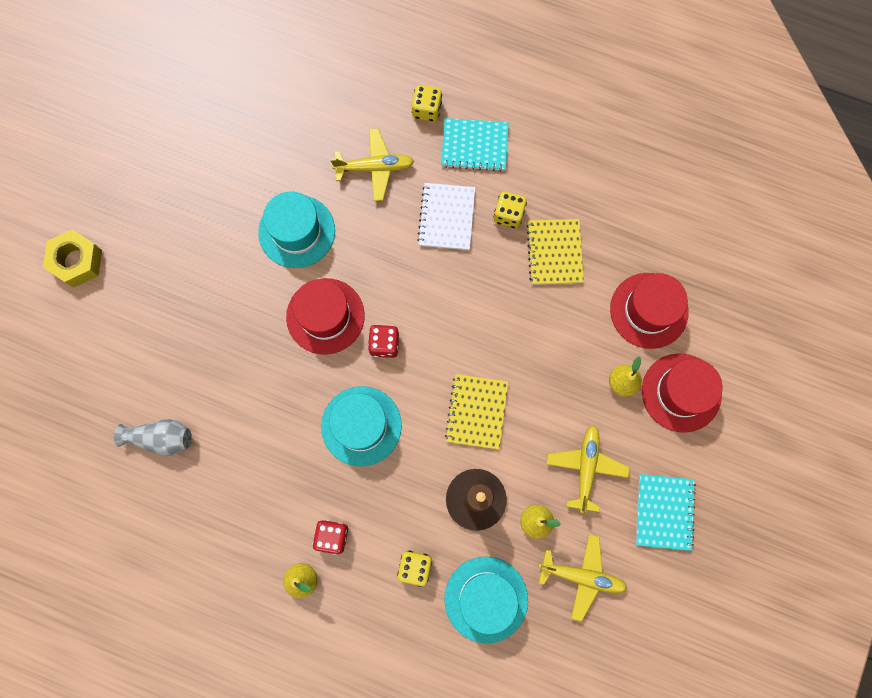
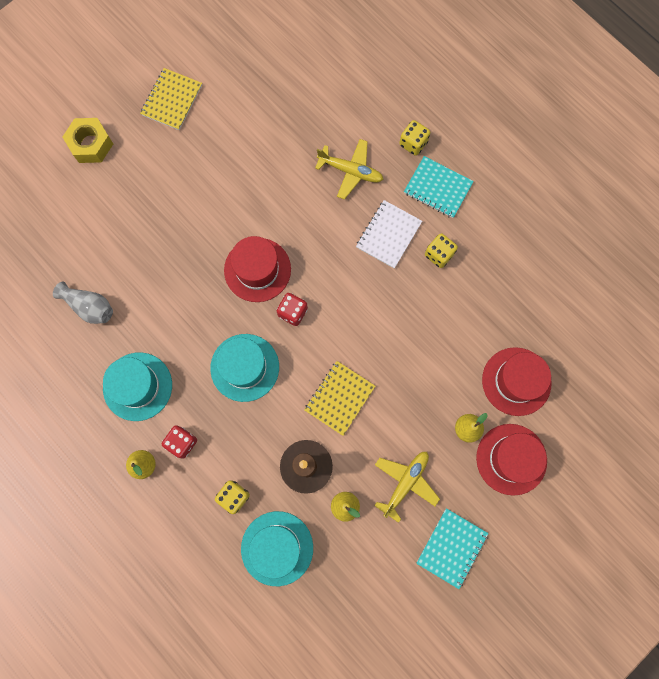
camera: 25 degrees right, 0 degrees up
(297, 231) = (266, 194): turquoise hat -> turquoise hat (137, 386)
(554, 252) = (461, 301): yellow notebook -> yellow notebook (172, 100)
(582, 576) = (361, 567): yellow plane -> none

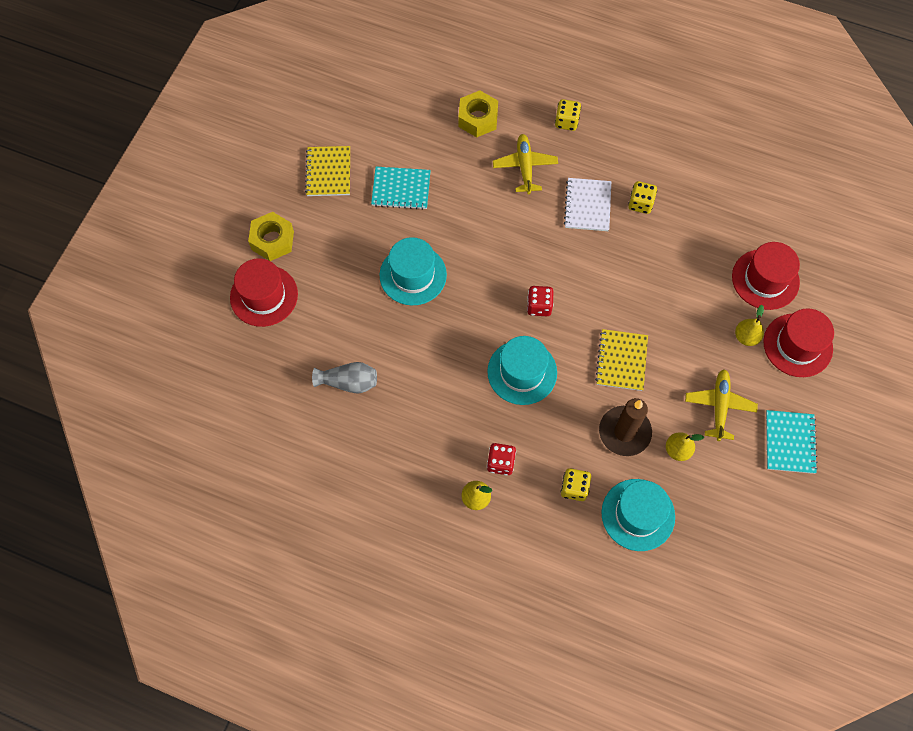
camera: 25 degrees left, 10 degrees down
(137, 386) = (432, 432): turquoise hat -> turquoise hat (413, 275)
(257, 270) = (487, 284): red hat -> red hat (264, 296)
(332, 105) = (478, 119): none -> yellow nut
(351, 171) = (525, 166): yellow plane -> yellow plane turned 90 degrees counterclockwise
(438, 188) = (608, 149): turquoise notebook -> turquoise notebook (401, 189)

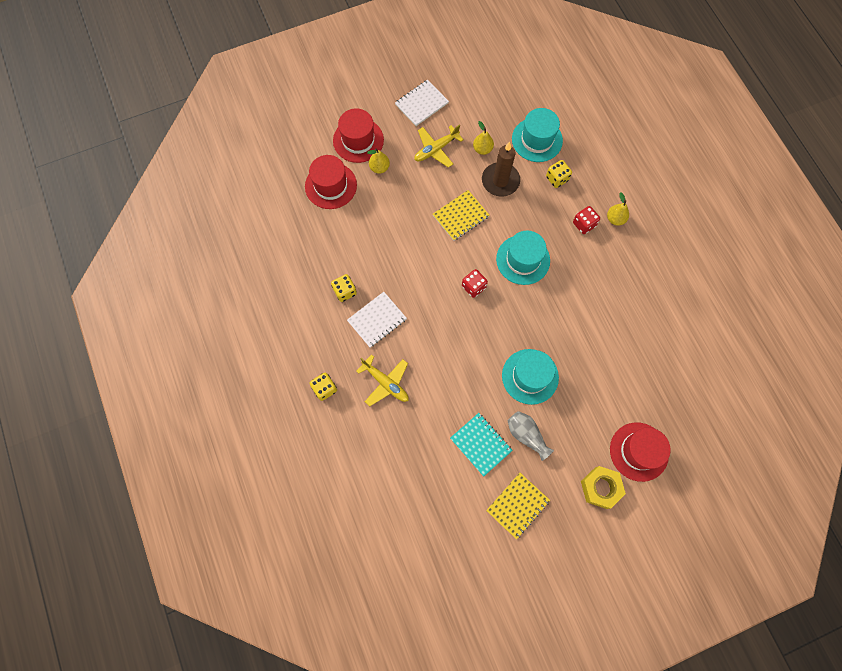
camera: 135 degrees left, 5 degrees up
(349, 382) = (631, 345): grey vase -> grey vase (526, 435)
(478, 119) = (378, 448): yellow nut -> none
(525, 166) = (386, 383): yellow plane -> yellow plane turned 90 degrees counterclockwise
(789, 442) = (421, 104): turquoise notebook -> white notebook

